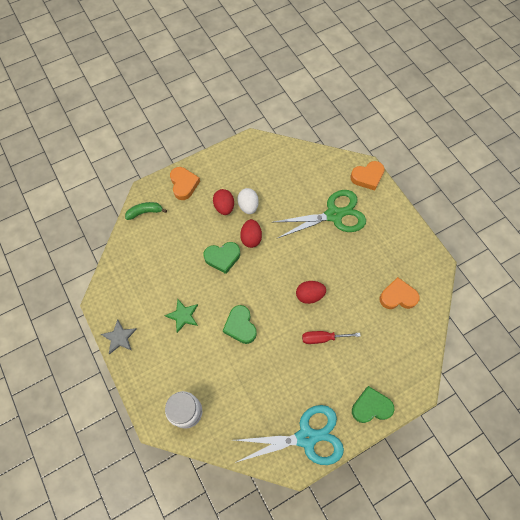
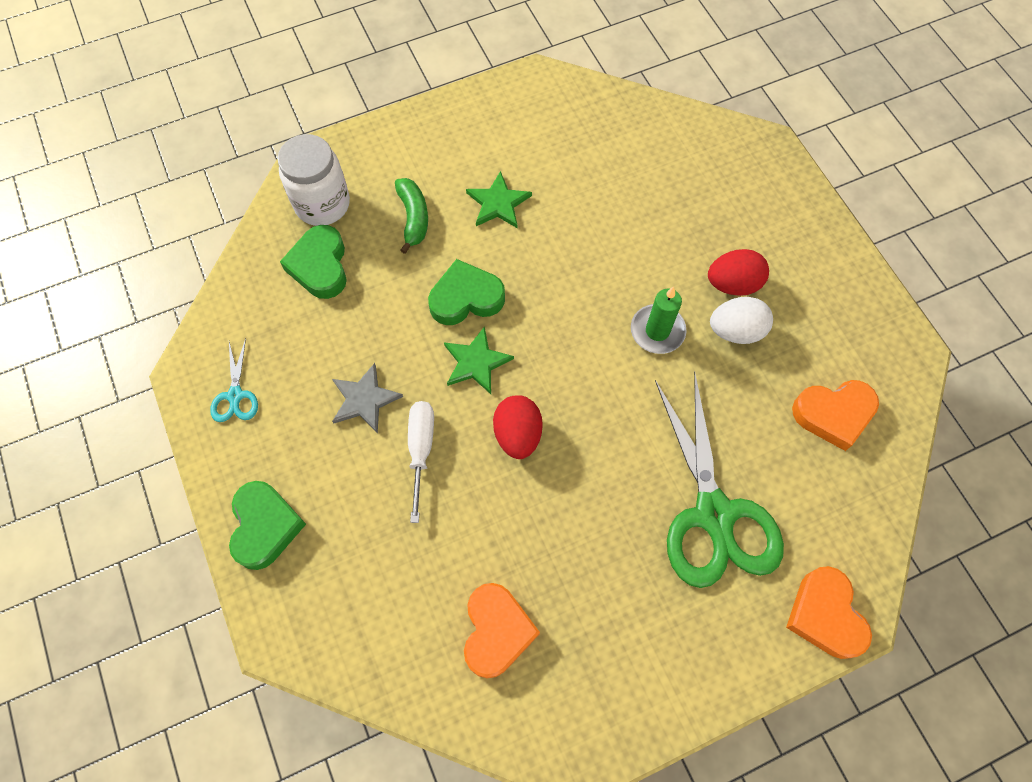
camera: 95 degrees right, 0 degrees up
(119, 337) = (469, 107): grey star -> grey star (364, 399)
(145, 212) = (719, 145): green banana -> green banana (413, 218)
(184, 184) = (786, 211): orange heart -> orange heart (833, 414)
(222, 258) = (614, 275): green heart -> green heart (320, 266)
(251, 238) = (657, 331): red egg -> green candle
(275, 317) = (476, 362): none -> green star
(306, 437) = (235, 396): turquoise scissors -> turquoise scissors, size x0.43
(323, 338) = (421, 450): red screwdriver -> white screwdriver

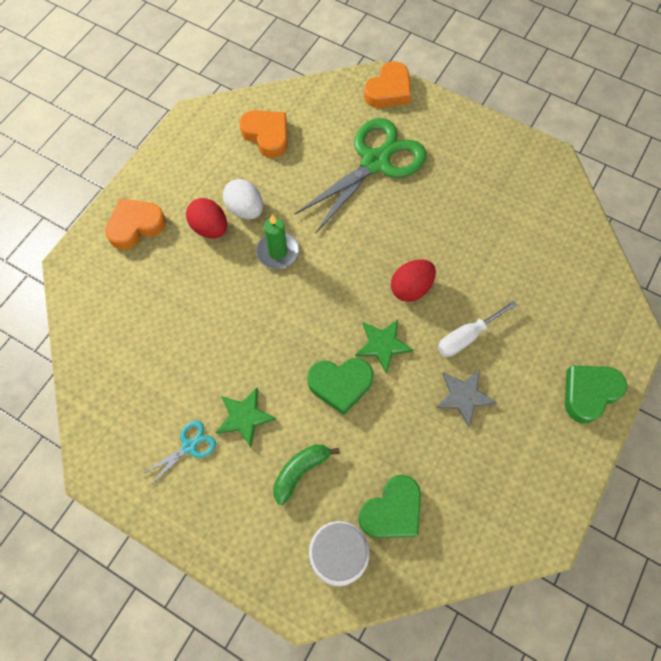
camera: 125 degrees left, 0 degrees up
(235, 396) = (532, 487): turquoise scissors -> turquoise scissors (189, 446)
(466, 298) = (340, 384): green heart -> green heart turned 45 degrees counterclockwise
(496, 631) = (528, 227): orange heart -> orange heart (136, 226)

